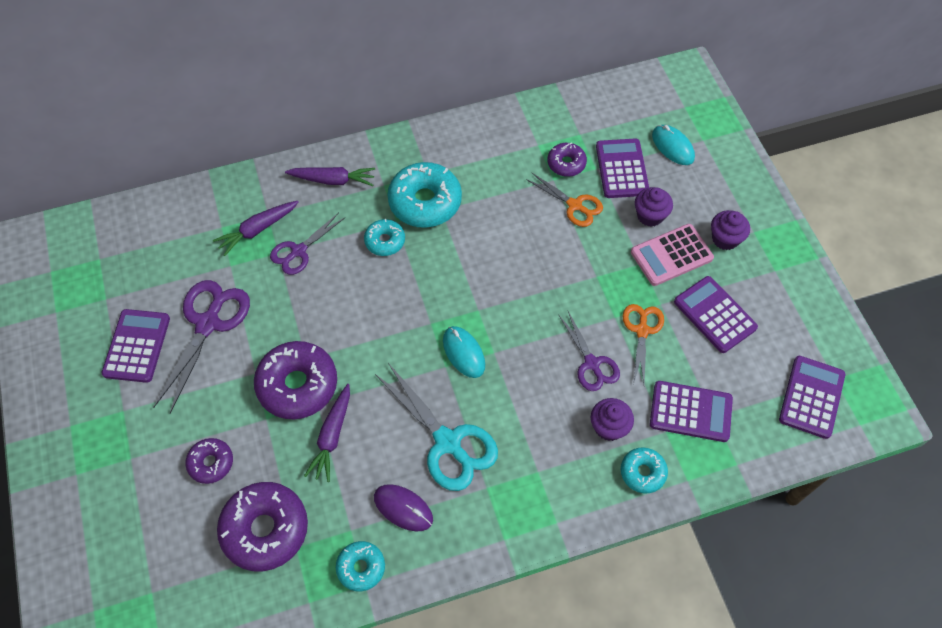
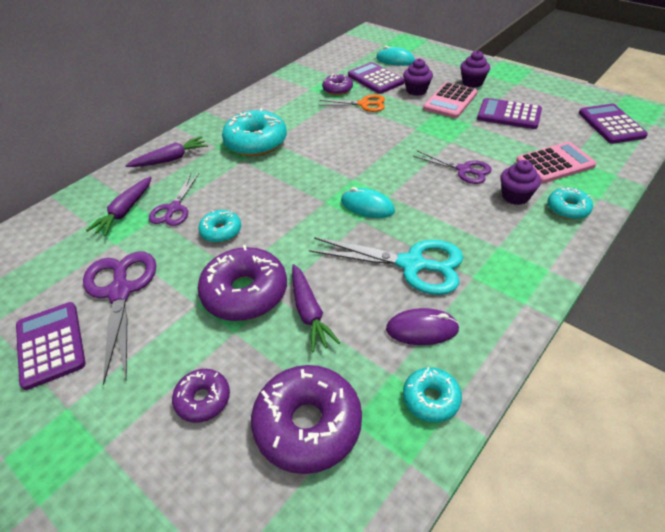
camera: 30 degrees left, 15 degrees down
(385, 241) = (243, 173): turquoise donut -> turquoise donut (221, 231)
(642, 330) = (475, 140): orange scissors -> none
(690, 411) = (555, 163): purple calculator -> pink calculator

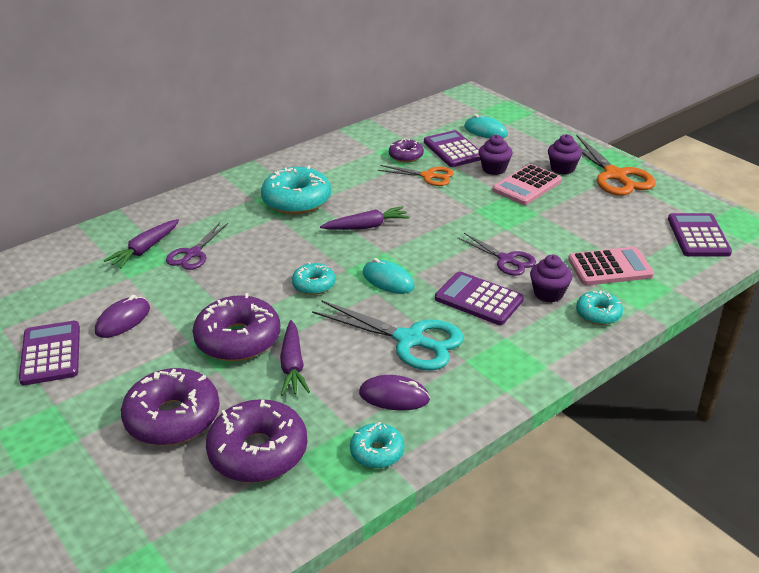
camera: 10 degrees right, 10 degrees down
(120, 292) = (123, 320): purple scissors -> purple mouse
(171, 159) = (204, 205): purple carrot -> purple carrot (366, 226)
(203, 399) = (173, 418): purple donut -> purple donut, size x1.84
(221, 231) = (233, 282): turquoise donut -> turquoise donut (314, 284)
(509, 115) = (586, 209): purple calculator -> purple calculator (478, 299)
(517, 83) = (615, 175): none -> orange scissors

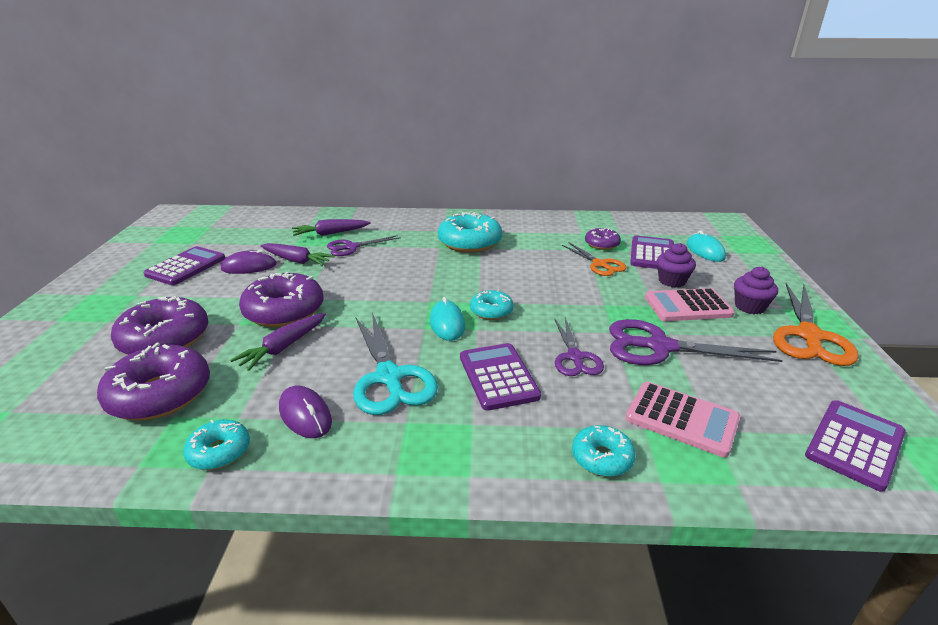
camera: 40 degrees right, 5 degrees down
(314, 284) = (390, 300): turquoise donut -> turquoise donut (491, 311)
(366, 226) = (492, 279): purple carrot -> purple carrot (296, 260)
(545, 226) = (659, 347): none -> purple scissors
(548, 293) = (574, 408): purple cupcake -> none

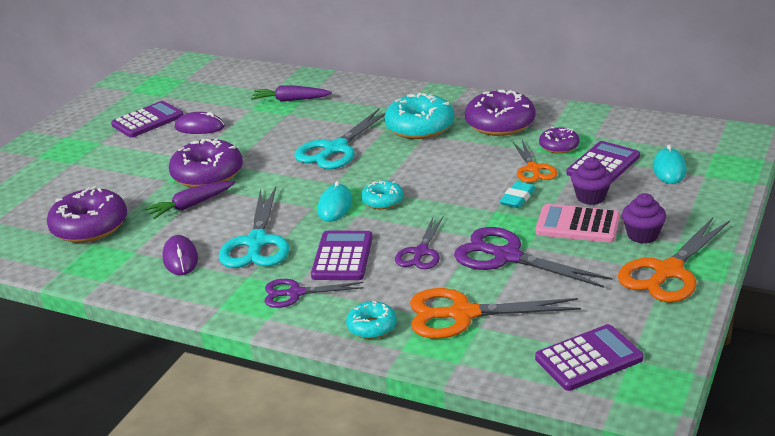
camera: 25 degrees right, 0 degrees up
(165, 339) = (108, 184): purple donut -> purple donut (500, 123)
(219, 451) = (113, 271): turquoise donut -> none
(296, 260) = (243, 126): purple carrot -> none
(351, 247) = (301, 118): purple scissors -> purple scissors (295, 293)
(405, 269) = (335, 149): none -> turquoise scissors
(612, 290) = (517, 198): none -> turquoise eraser
(681, 419) = (462, 314): pink calculator -> orange scissors

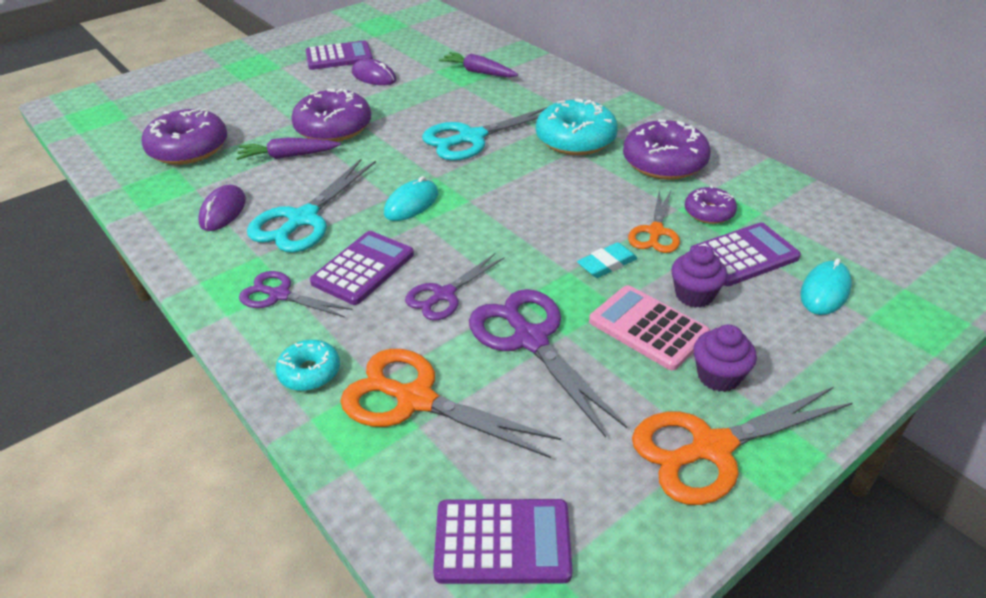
camera: 25 degrees right, 10 degrees up
(382, 201) = (462, 215): turquoise donut -> none

